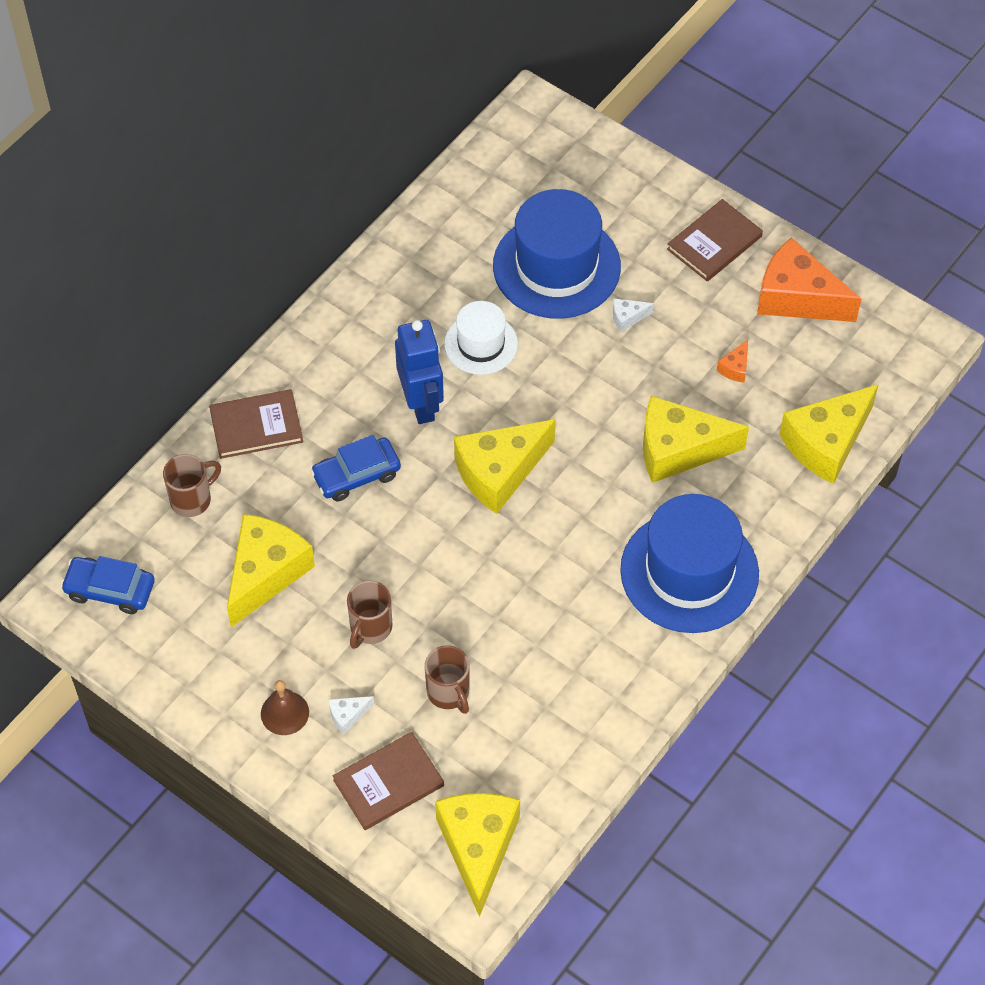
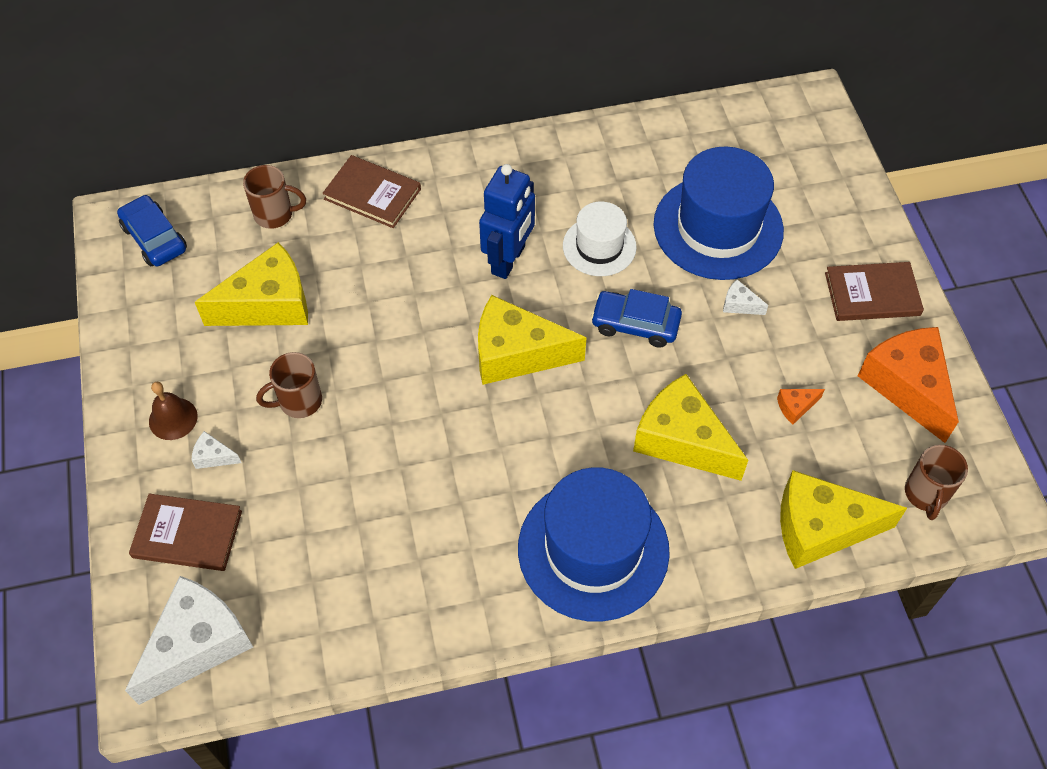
camera: 40 degrees right, 0 degrees up
(356, 475) = (407, 279): blue car -> blue car (635, 324)
(449, 693) = (304, 498): brown mug -> brown mug (926, 494)
(478, 847) = (197, 644): yellow cheese -> white cheese

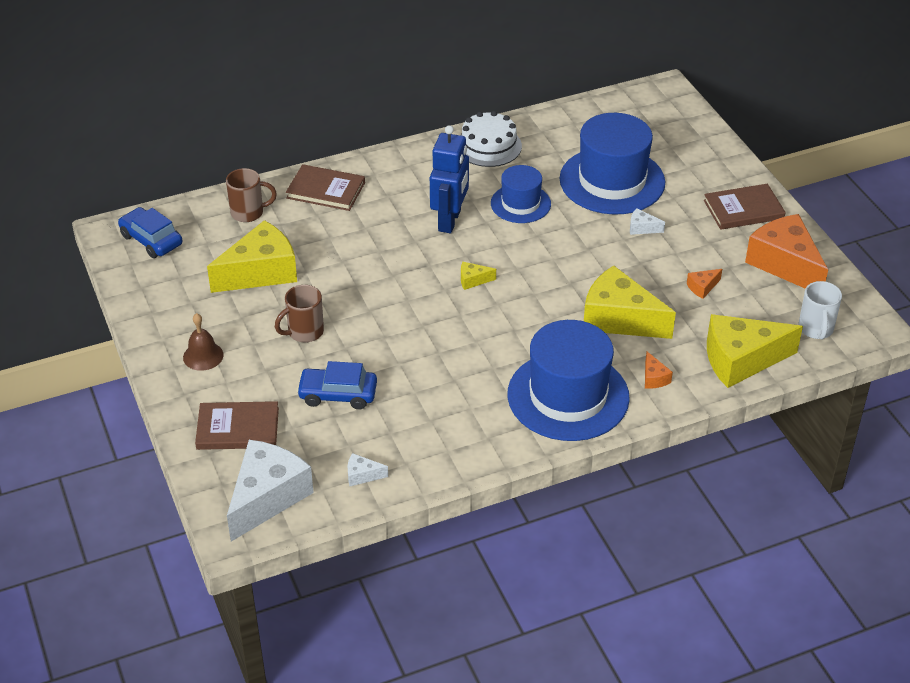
camera: 10 degrees left, 15 degrees down
(213, 456) = (244, 376): white cheese -> white cheese (362, 475)
(516, 354) = (473, 280): yellow cheese -> yellow cheese, size x0.41
(580, 155) = (488, 146): none -> white cake
(599, 246) = (520, 204): white hat -> blue hat
(635, 324) = (563, 250): blue car -> blue car (338, 394)
(705, 538) = (654, 378): none -> orange cheese
(926, 494) = (816, 329): brown mug -> white mug

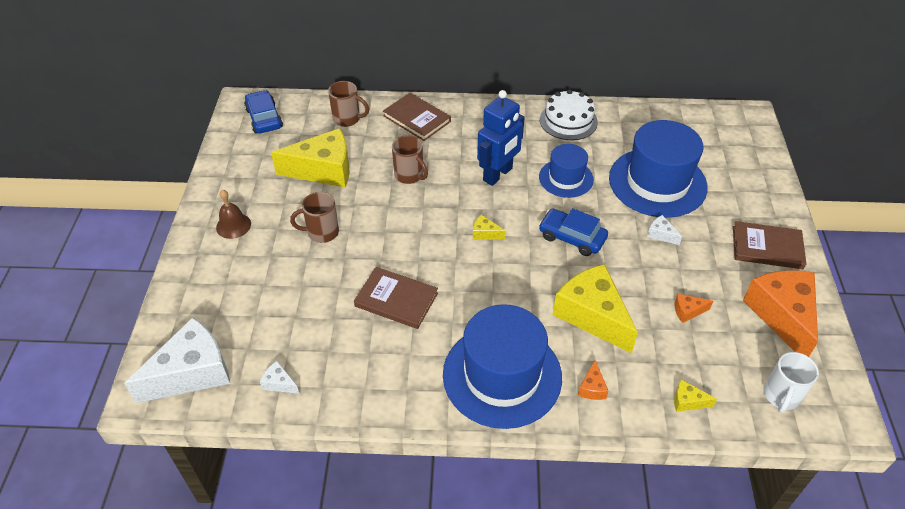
camera: 25 degrees right, 5 degrees up
(238, 429) = (214, 299): brown book -> brown book (396, 300)
(338, 394) = (310, 298): blue car -> blue car (572, 238)
(358, 249) = (410, 175): none -> brown mug
(741, 360) = (687, 401): yellow cheese -> yellow cheese, size x0.41

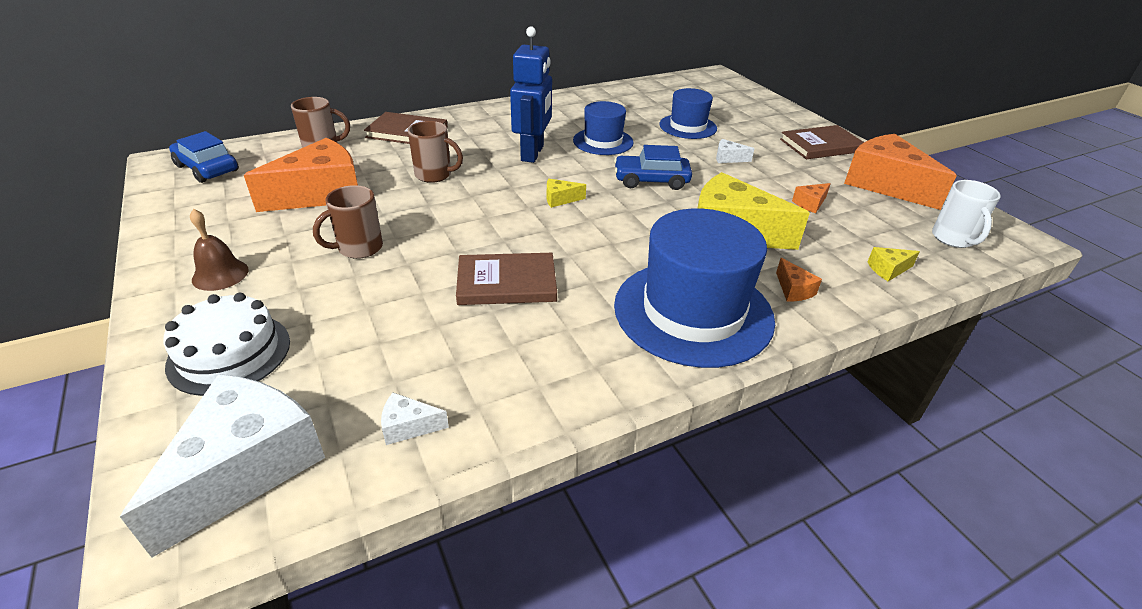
camera: 30 degrees left, 10 degrees down
(323, 170) = (321, 194): yellow cheese -> orange cheese
(568, 121) = (567, 105): white cake -> white cake (229, 353)
(657, 182) = (688, 126): blue hat -> blue hat, size x0.56

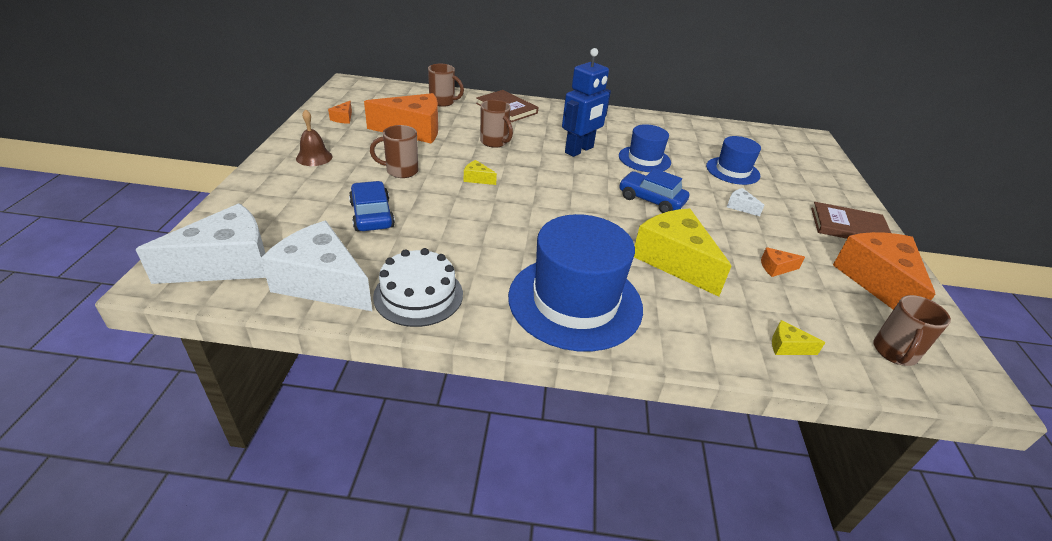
camera: 30 degrees right, 0 degrees up
(207, 168) = (366, 94): blue car -> blue car (372, 215)
(229, 353) = (277, 201): white cake -> white cake (418, 295)
(408, 426) = (322, 283): white cheese -> white cheese, size x2.43
(507, 283) = (467, 227): brown book -> none
(560, 199) = (564, 188): yellow cheese -> yellow cheese (477, 179)
(793, 290) = (677, 323): orange cheese -> orange cheese (343, 118)
(953, 239) = (894, 353): white mug -> brown mug

